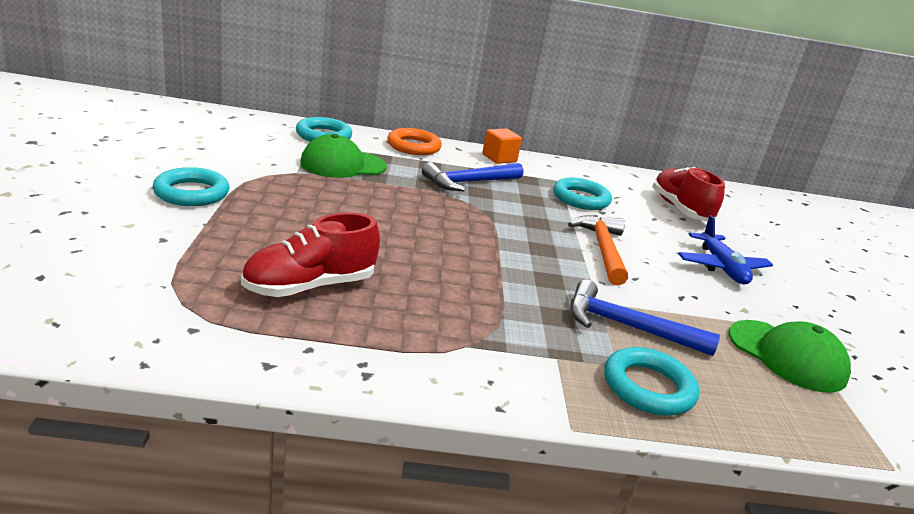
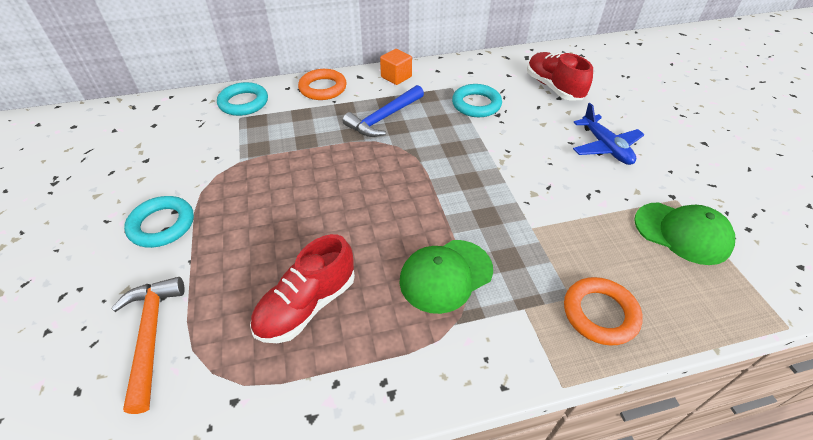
camera: 10 degrees left, 20 degrees up
(343, 165) = (274, 135): green cap -> green cap (445, 275)
(603, 250) = (514, 162): orange hammer -> orange hammer (151, 335)
(627, 326) = (562, 248): blue hammer -> none
(648, 387) = (600, 313): turquoise ring -> orange ring

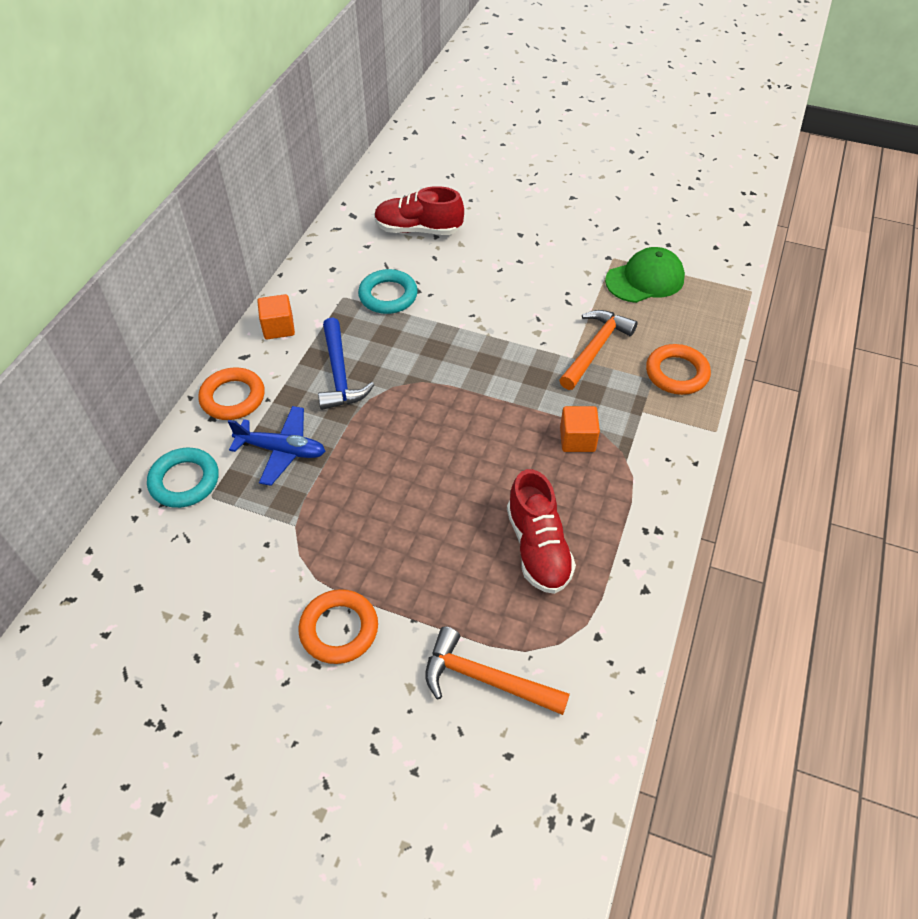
camera: 55 degrees left, 5 degrees up
(162, 225) = (339, 629): turquoise ring -> orange ring
(445, 275) = (577, 439): green cap -> orange cube
(559, 238) = (595, 349): none -> orange hammer
(605, 147) = (525, 254): blue plane -> blue plane (281, 450)

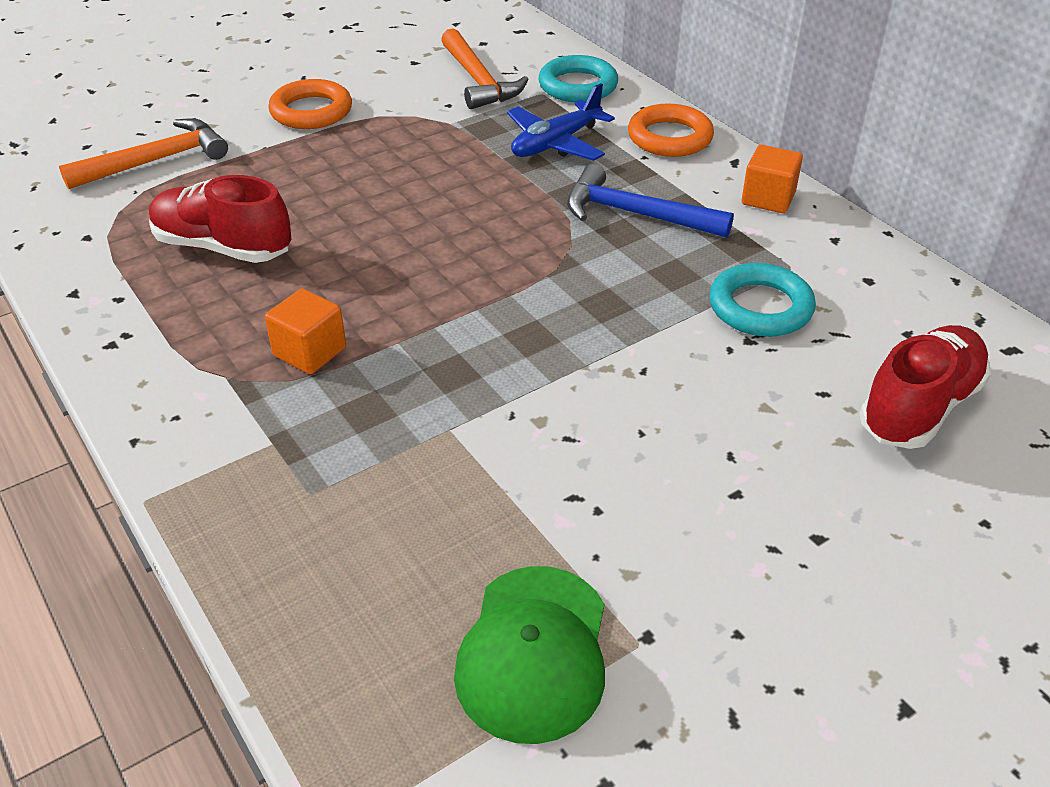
camera: 125 degrees right, 10 degrees down
(595, 349) = (438, 466): orange hammer -> orange hammer (478, 80)
(676, 373) = (286, 533): orange ring -> none

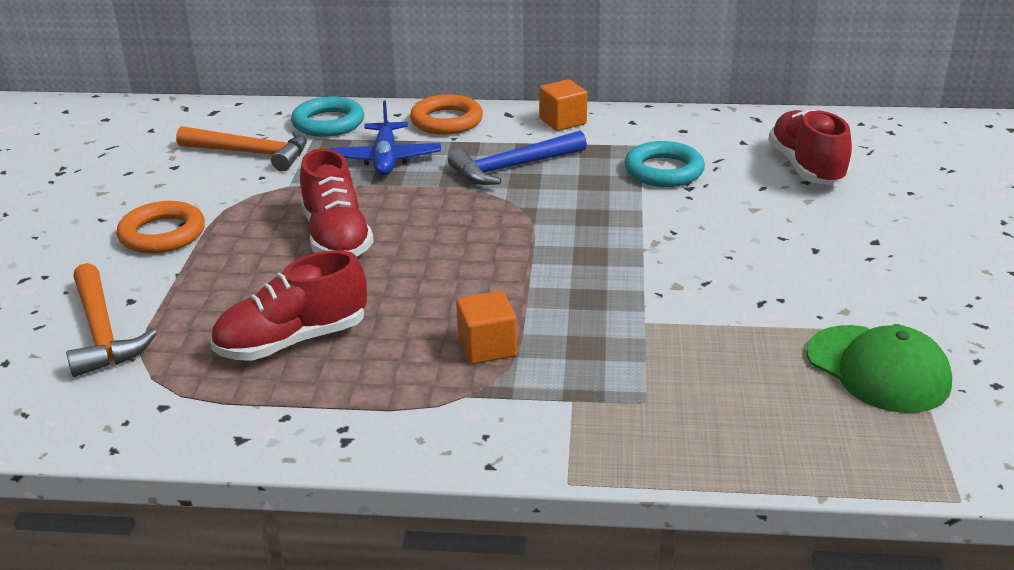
camera: 50 degrees left, 10 degrees down
(156, 161) = (102, 332): orange hammer -> orange hammer turned 150 degrees clockwise
(397, 187) = (336, 238): none -> red shoe

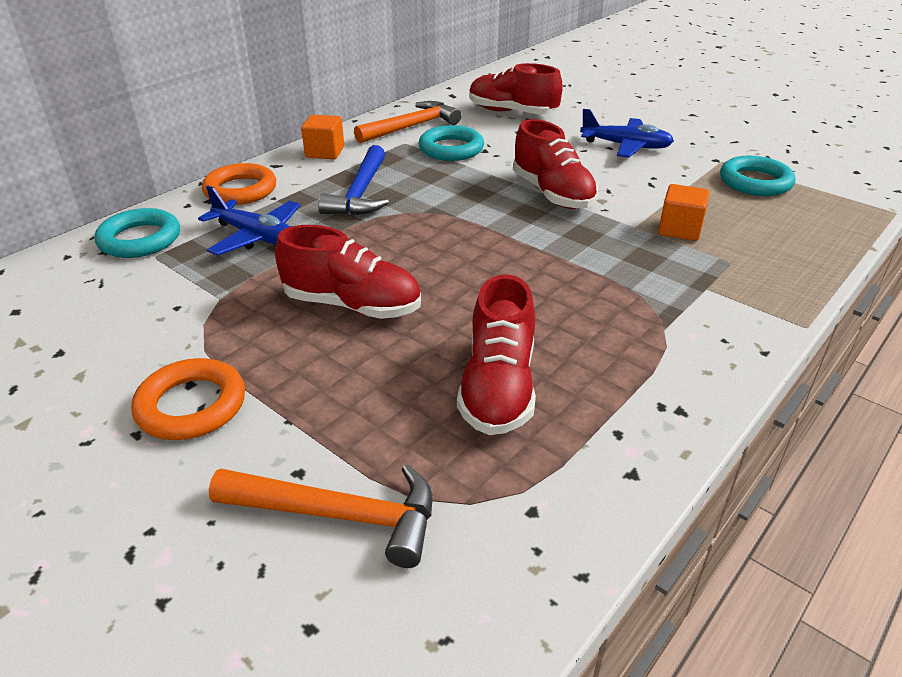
camera: 55 degrees left, 5 degrees up
(251, 153) = (120, 297): orange hammer -> orange hammer (411, 127)
(487, 347) = (606, 296): orange cube -> orange cube (679, 229)
(649, 255) = (552, 194): none -> red shoe
(835, 258) = (626, 146): none -> blue plane
(878, 369) = (755, 182): green cap -> turquoise ring

